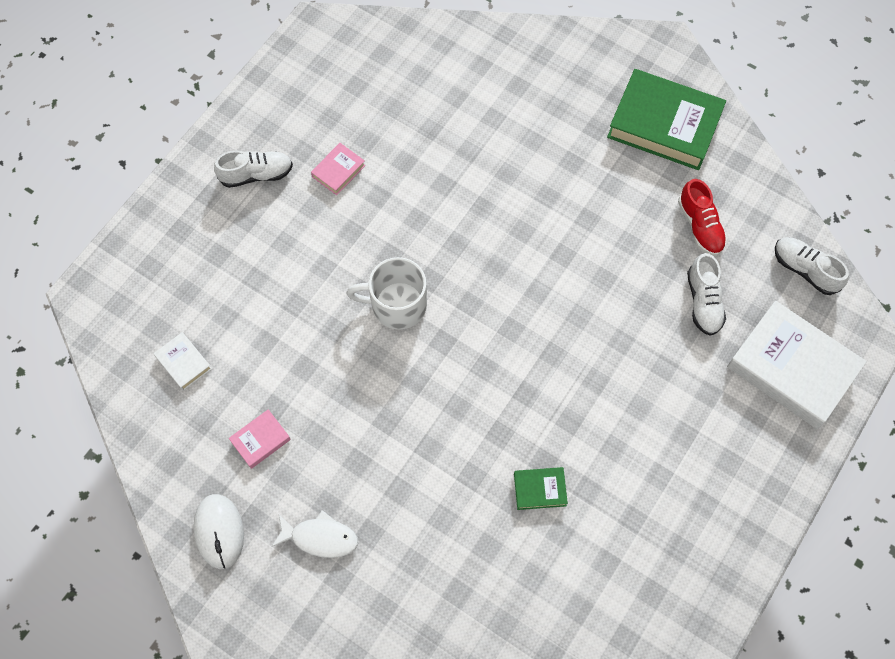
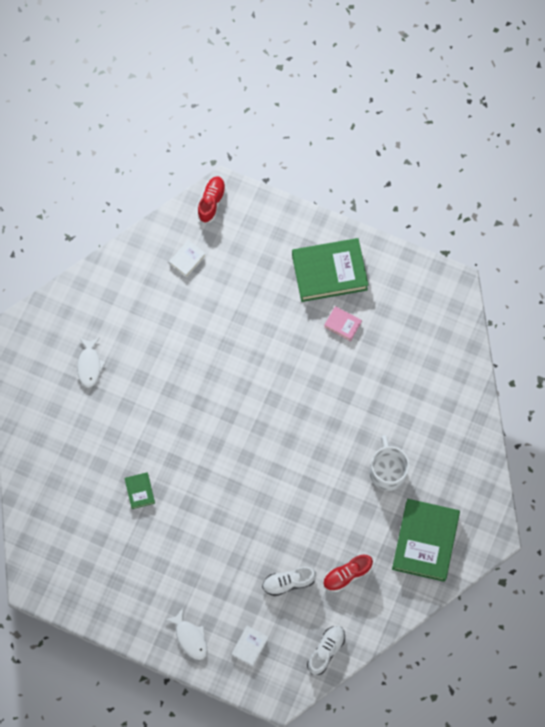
camera: 80 degrees right, 5 degrees up
(101, 314) = (211, 202): none -> red shoe
(219, 531) = (84, 306): white mouse -> none
(256, 174) = (329, 272): white shoe -> green book
(260, 440) = (144, 317): pink book -> none
(397, 305) = (250, 381): white mug -> white mug (387, 471)
(774, 449) = (190, 637): none -> white fish
(792, 368) = (250, 646): white book -> white book, size x0.45

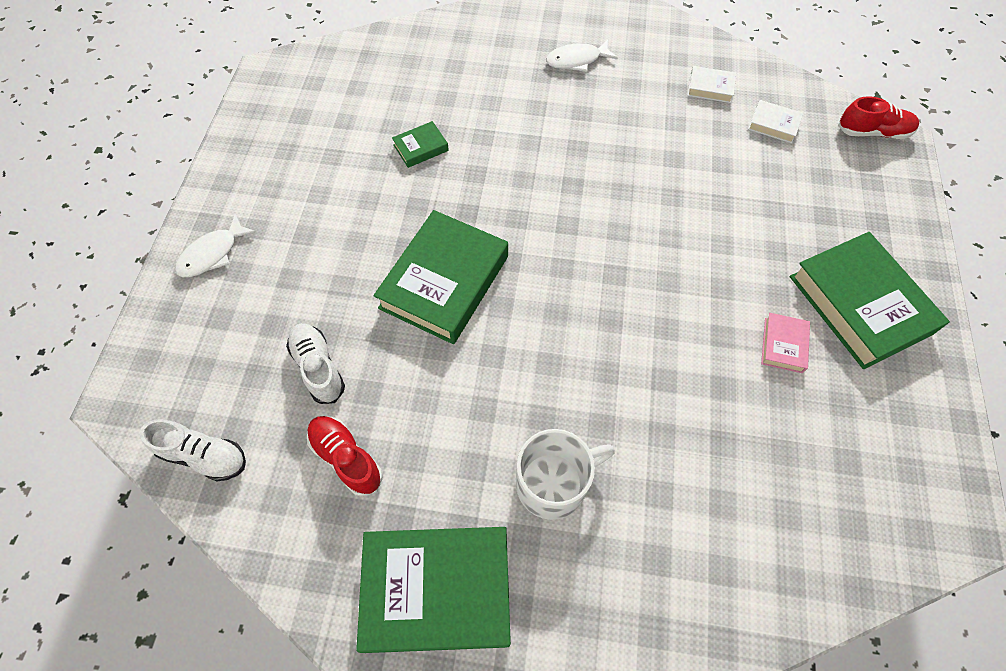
camera: 75 degrees right, 10 degrees down
(250, 499) = (444, 282): none -> green book
(250, 646) = (205, 336): white book -> white book (710, 88)

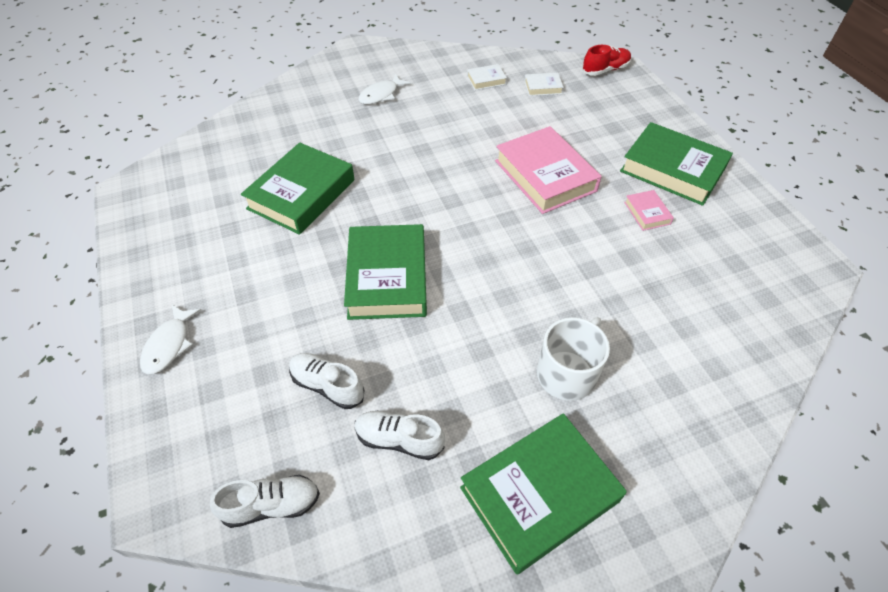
camera: 30 degrees left, 10 degrees down
(346, 458) = (399, 439): red shoe -> white shoe
(421, 148) = (301, 194): green book -> green book, size x2.23
(693, 242) = (545, 176): none -> pink book

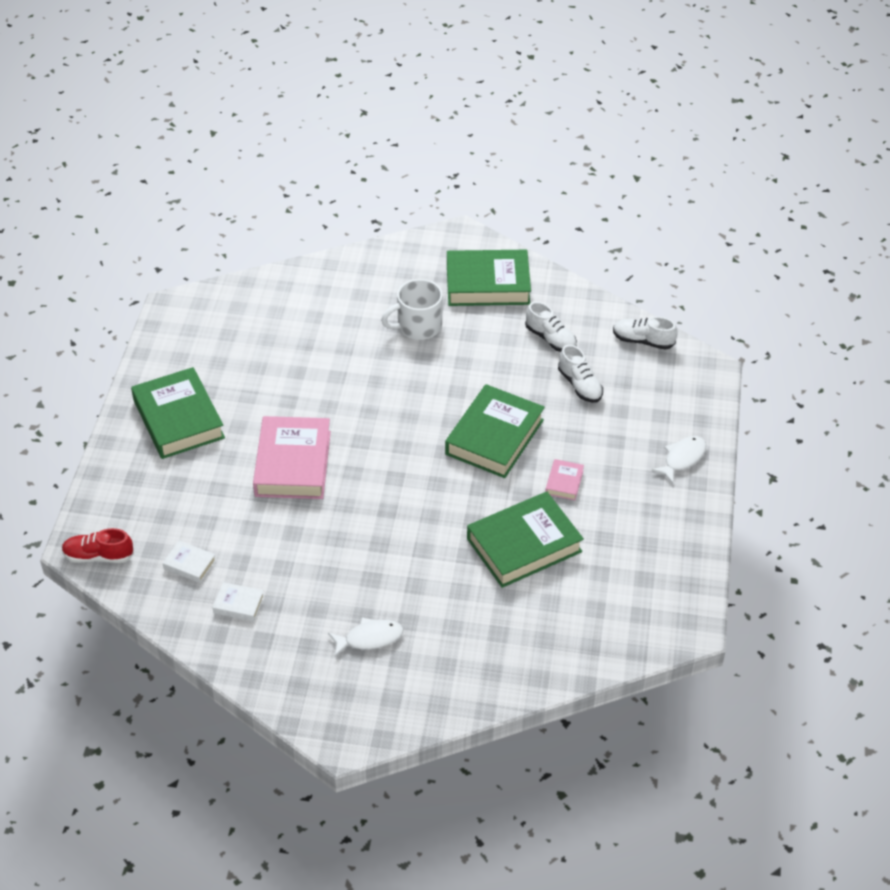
camera: 150 degrees left, 5 degrees down
(647, 213) = (246, 395): pink book -> pink book (564, 482)

